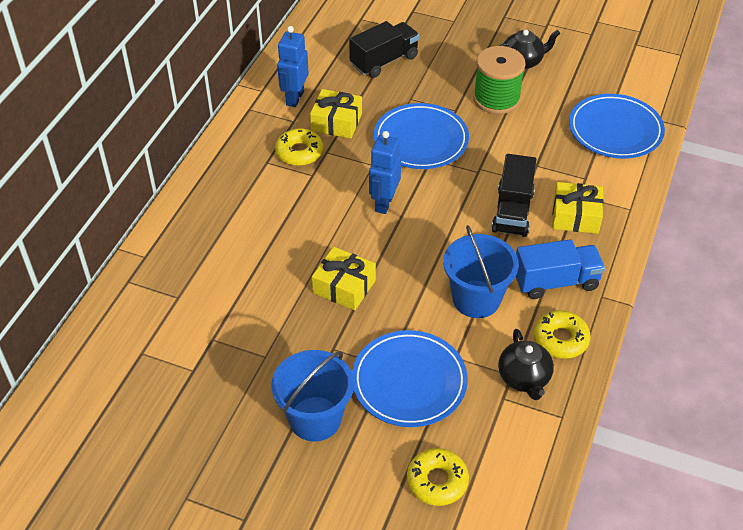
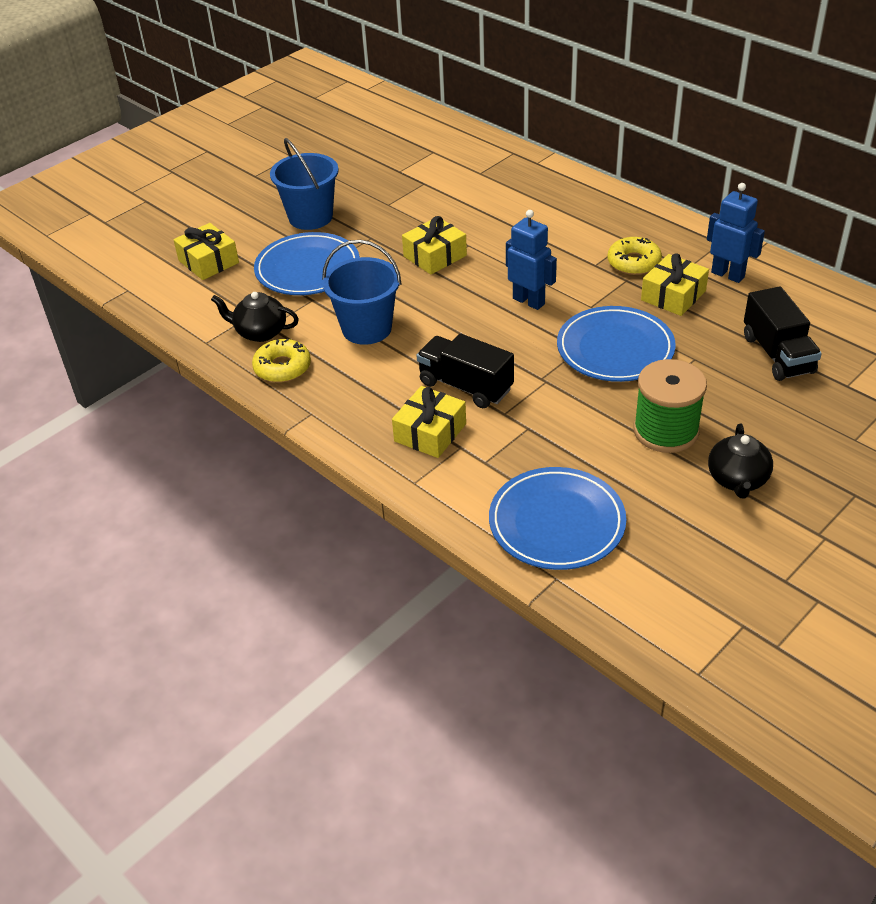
camera: 115 degrees right, 5 degrees down
(437, 481) = (208, 261): yellow donut -> yellow gift
(556, 282) = (351, 387): blue truck -> none

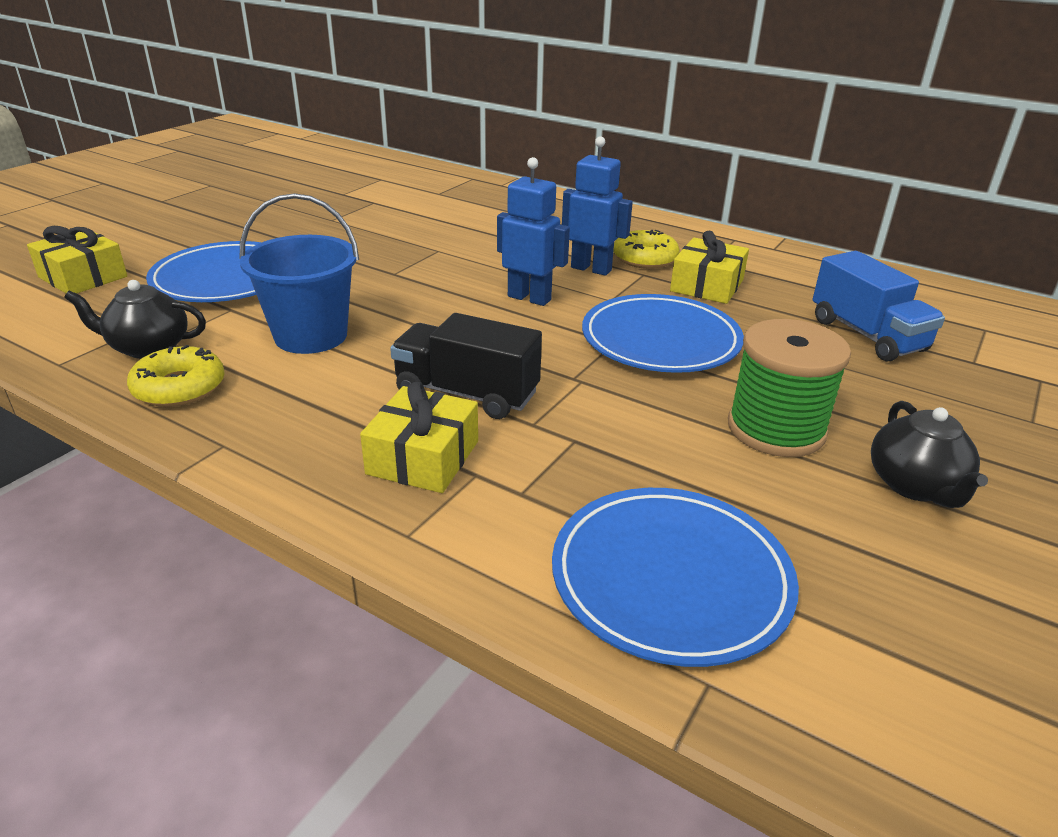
camera: 15 degrees left, 10 degrees down
(310, 217) = (232, 232): blue bucket -> none
(435, 256) = (397, 261): yellow gift -> none
(728, 275) = (759, 265): blue robot -> blue robot (591, 269)
(777, 354) = (867, 335): black truck -> blue truck

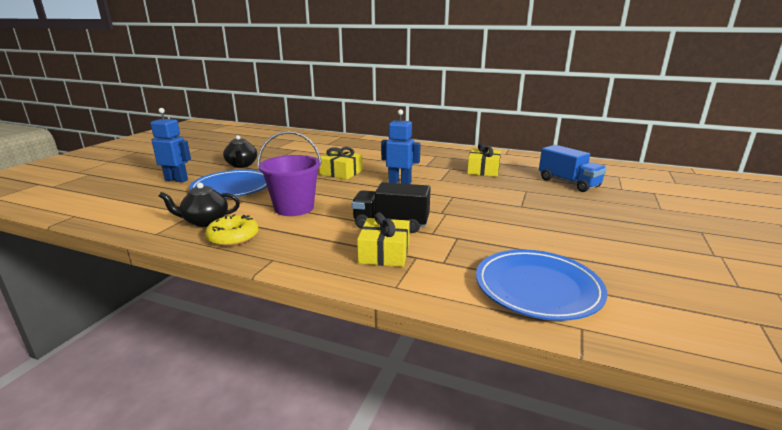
camera: 10 degrees left, 10 degrees down
(83, 277) = (148, 194): yellow gift -> yellow gift (341, 173)
(311, 336) = (294, 208): blue bucket -> purple bucket
(591, 269) = (423, 168): blue robot -> blue robot (176, 180)
(645, 258) = (447, 162): yellow donut -> none
(660, 340) = (474, 193): blue plate -> none
(776, 429) = (550, 223): green spool -> none
(915, 486) = (626, 238): black teapot -> black teapot (242, 165)

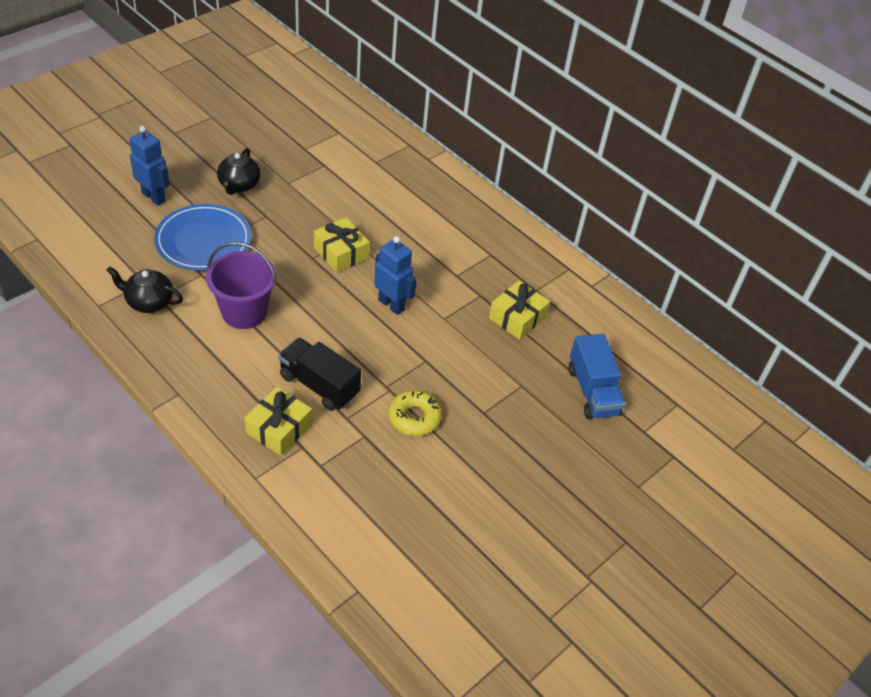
camera: 20 degrees right, 25 degrees up
(233, 237) = (162, 342): yellow donut -> yellow donut (414, 417)
(537, 288) = (369, 535): blue plate -> none

